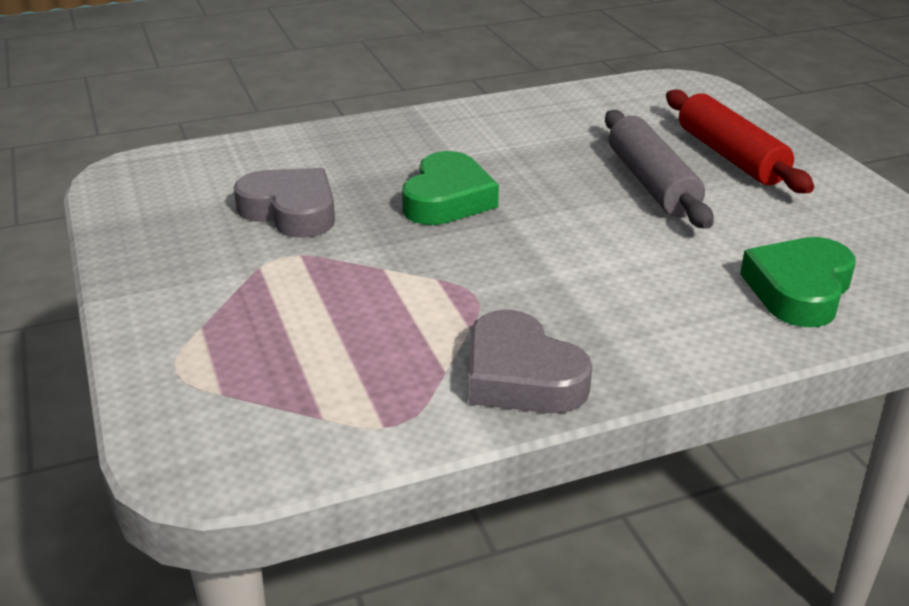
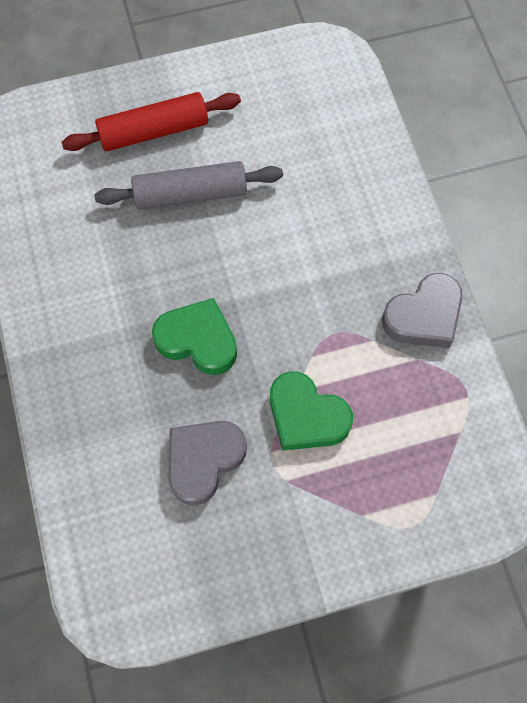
camera: 85 degrees left, 35 degrees up
(799, 290) = (341, 144): green heart -> green heart (306, 416)

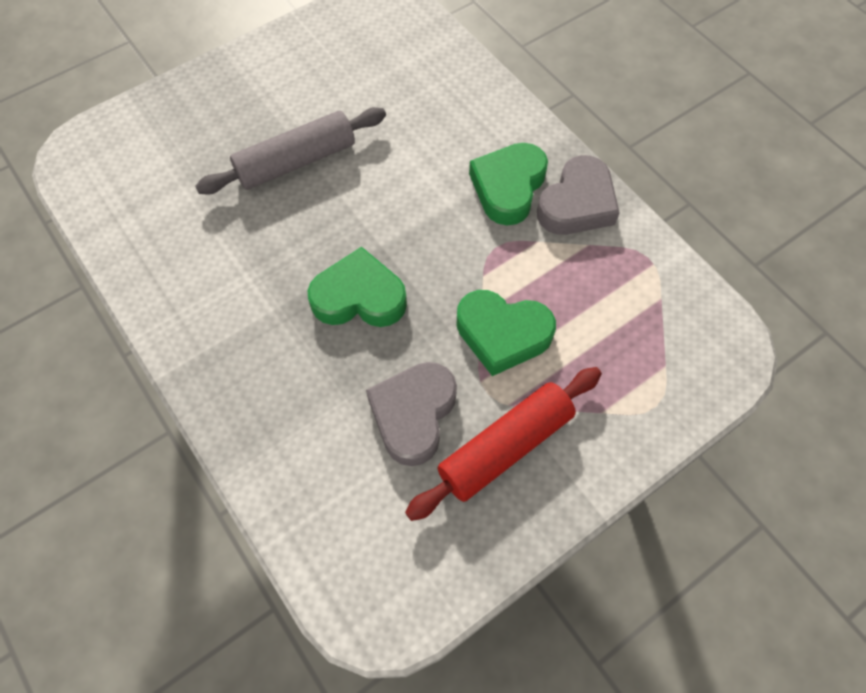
camera: 20 degrees left, 5 degrees down
(154, 131) = (235, 115): red rolling pin -> red rolling pin (505, 447)
(368, 279) = (508, 187): none -> green heart

